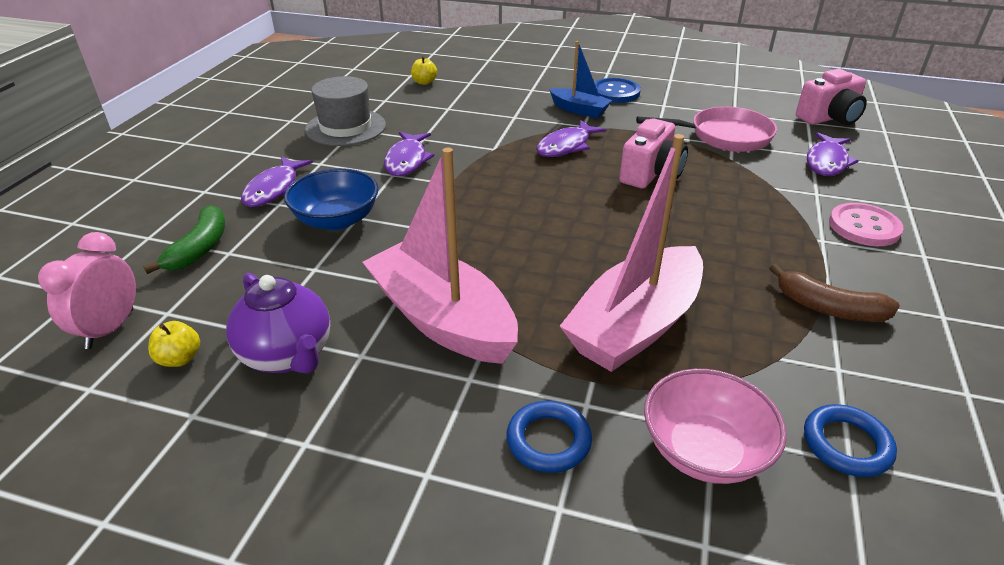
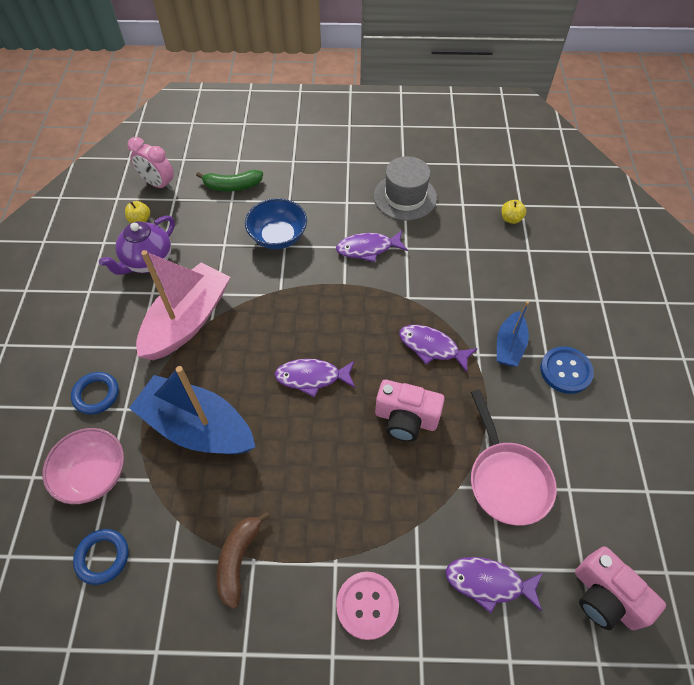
camera: 75 degrees right, 20 degrees up
(110, 329) = (158, 184): pink clock -> pink clock turned 150 degrees counterclockwise
(274, 189) = (305, 192): purple fish -> purple fish (312, 377)
(635, 325) = (197, 427): pink boat -> blue boat

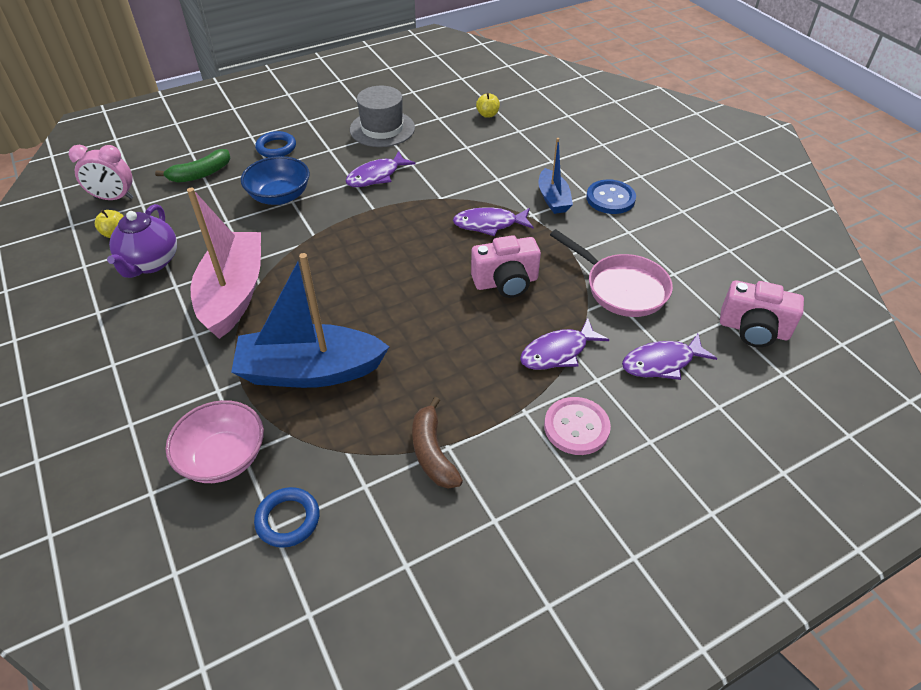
camera: 30 degrees left, 10 degrees down
(96, 394) = (175, 392): blue ring -> blue ring (276, 147)
(312, 377) = (396, 287): purple fish -> purple fish (558, 352)

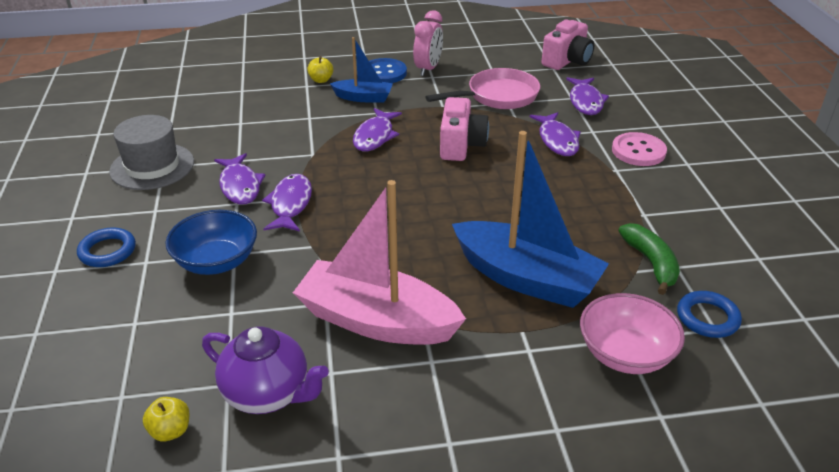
camera: 70 degrees left, 10 degrees down
(114, 198) = (76, 429): pink clock -> pink clock (428, 69)
(200, 174) = (101, 327): green banana -> green banana (651, 263)
(310, 371) = (526, 278): blue boat -> blue boat turned 75 degrees counterclockwise
(363, 208) = (290, 204): none -> purple fish
(432, 452) = (648, 223): brown banana -> none
(487, 114) = (196, 100): yellow apple -> yellow apple (321, 80)

